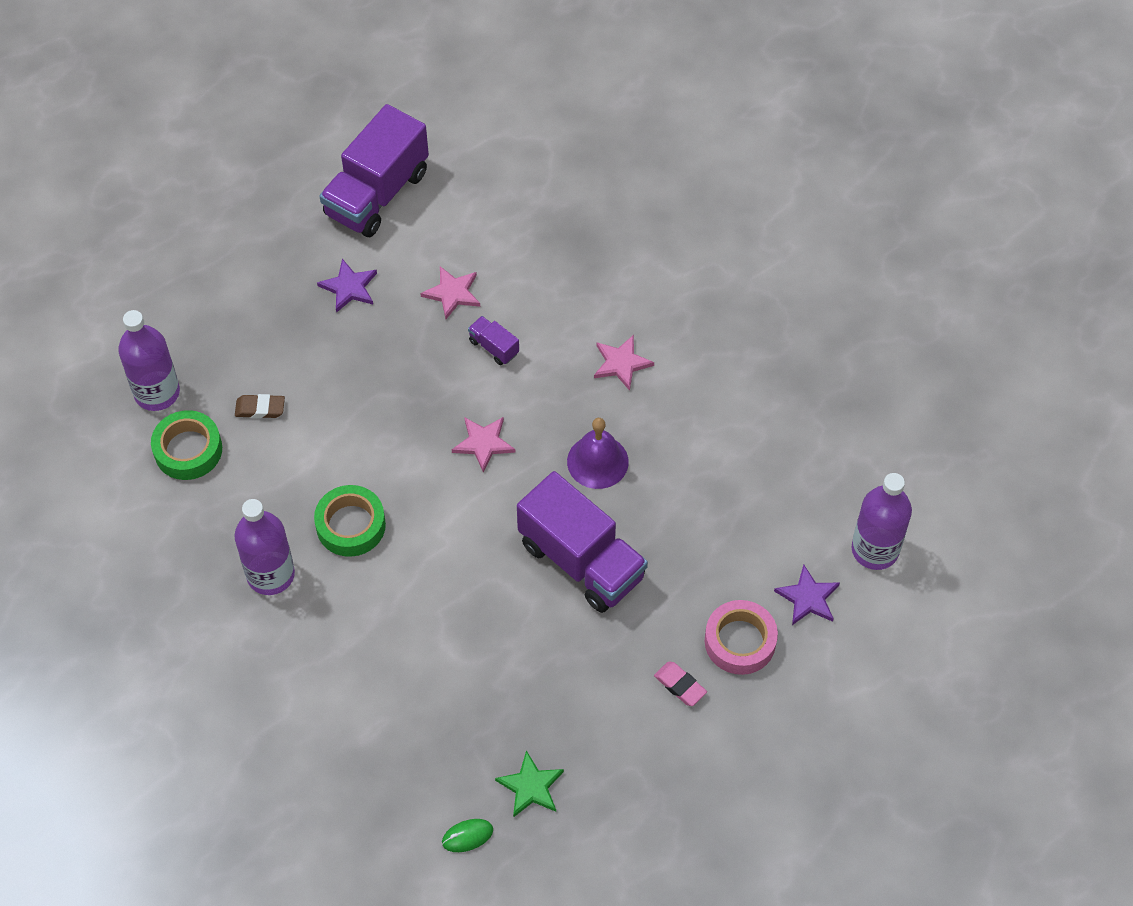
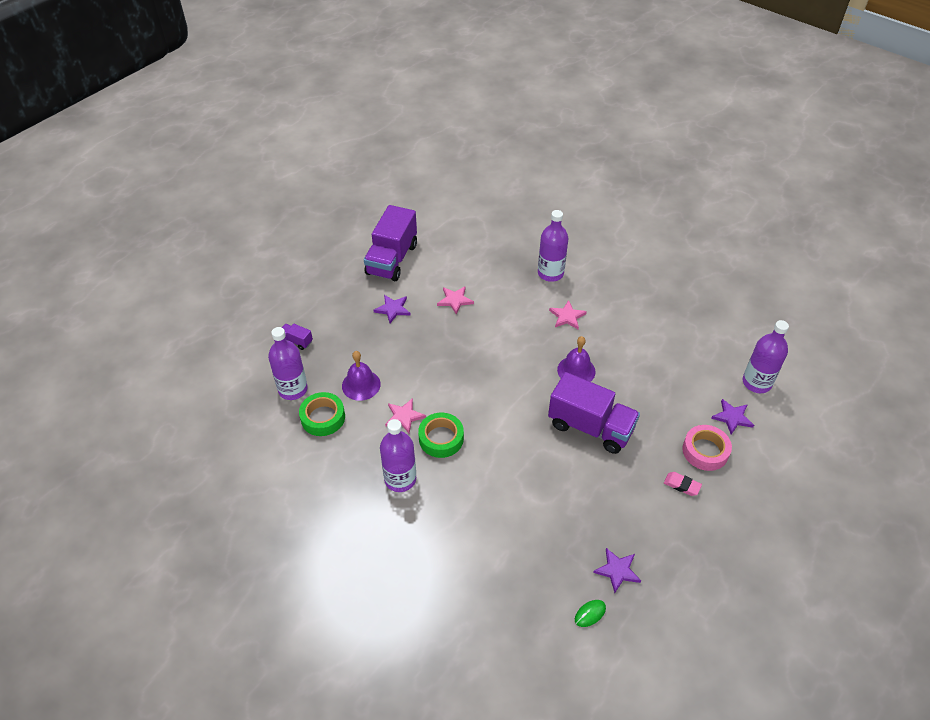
camera: 15 degrees left, 10 degrees down
(260, 408) = (361, 385): brown eraser -> purple bell
(483, 443) = (505, 375): pink star -> pink star (404, 416)
(494, 347) = (490, 323): purple truck -> purple truck (296, 341)
(531, 786) = (617, 570): green star -> purple star
(625, 277) = (550, 273): none -> purple bottle

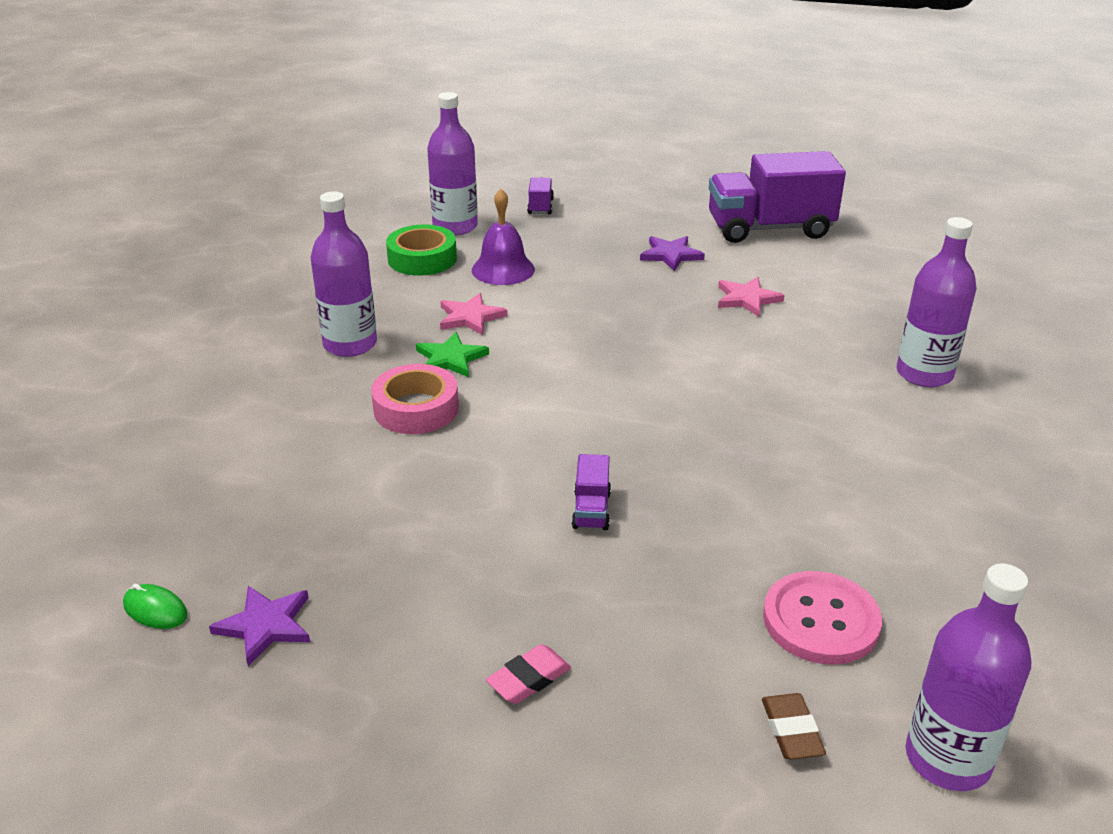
camera: 65 degrees right, 15 degrees down
(441, 438) = (450, 359): green tape -> green star
(567, 316) = (839, 418): pink star -> none
(576, 370) = (715, 460): purple bell -> none
(590, 427) = (591, 510): purple truck -> purple truck, size x0.42
(682, 485) = (529, 679): pink eraser -> pink eraser turned 45 degrees clockwise
(684, 383) = (821, 620): none -> pink button
(705, 451) = (651, 700): pink tape -> pink tape (416, 408)
(732, 417) = (791, 731): purple star -> brown eraser

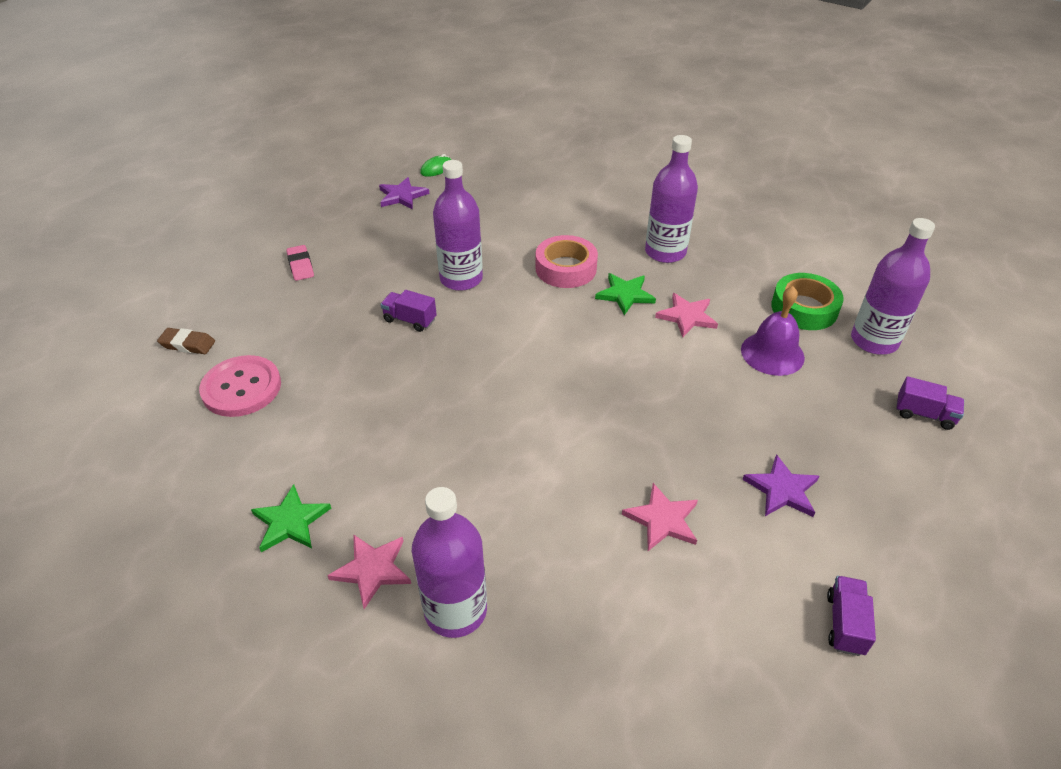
camera: 110 degrees right, 10 degrees up
(769, 229) = (845, 624): purple truck -> purple truck, size x0.42
(937, 426) = (372, 570): none -> pink star
(946, 494) = (290, 521): none -> green star
(947, 759) = (115, 397): purple bottle -> purple bottle (461, 279)

